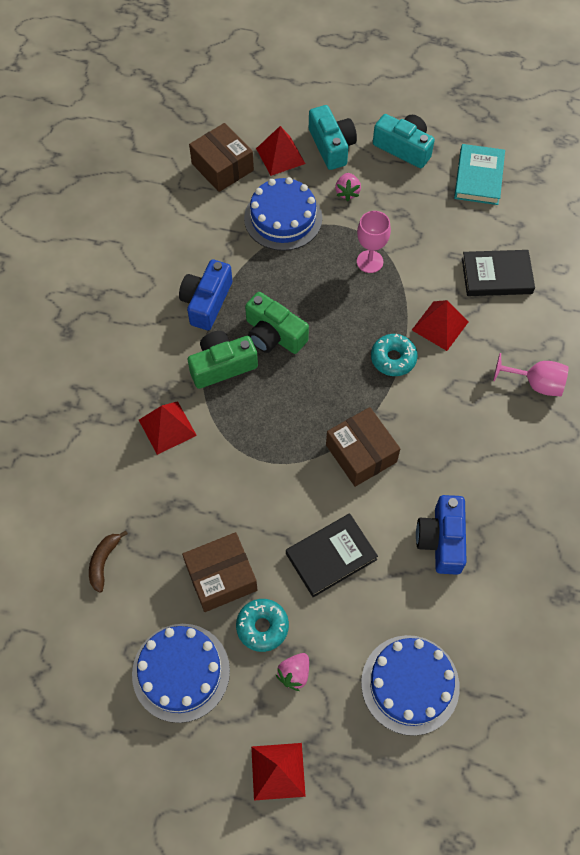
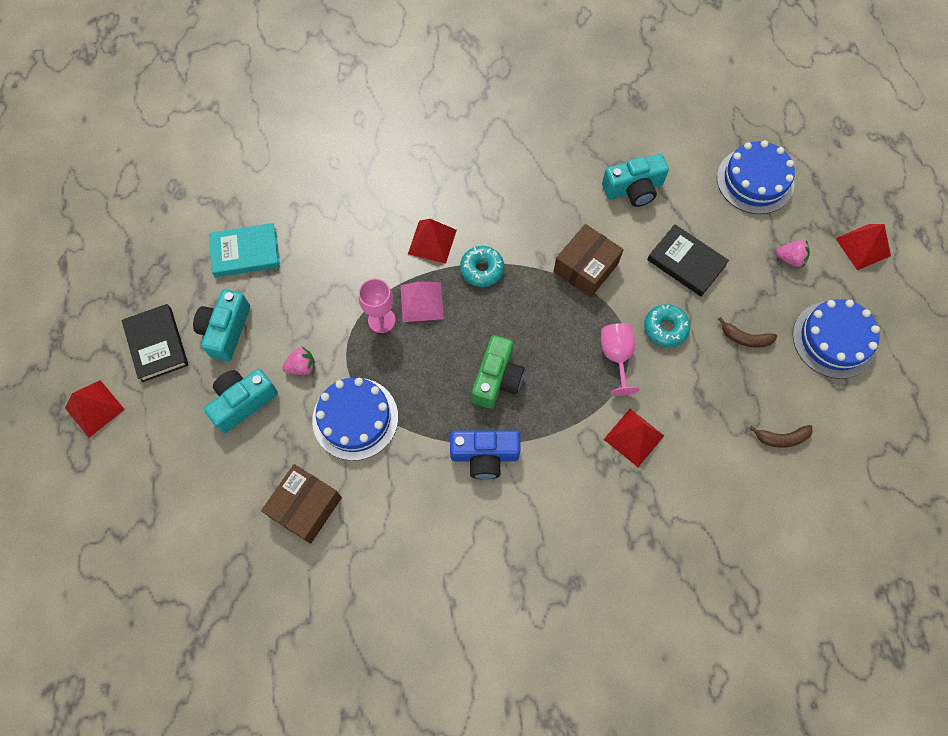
camera: 110 degrees left, 5 degrees up
(221, 577) = (745, 338): brown box -> brown banana
(222, 366) = (549, 413): green camera -> none
(262, 627) = (768, 293): turquoise donut -> turquoise donut (665, 328)
(280, 156) = (271, 450): red pyramid -> red pyramid (94, 408)
(376, 298) = (421, 302): none -> pink pyramid
(441, 540) = (633, 189): blue camera -> turquoise camera
(496, 276) = (360, 210): black book -> black book (157, 344)
(535, 383) = (462, 156): pink goblet -> pink goblet (616, 357)

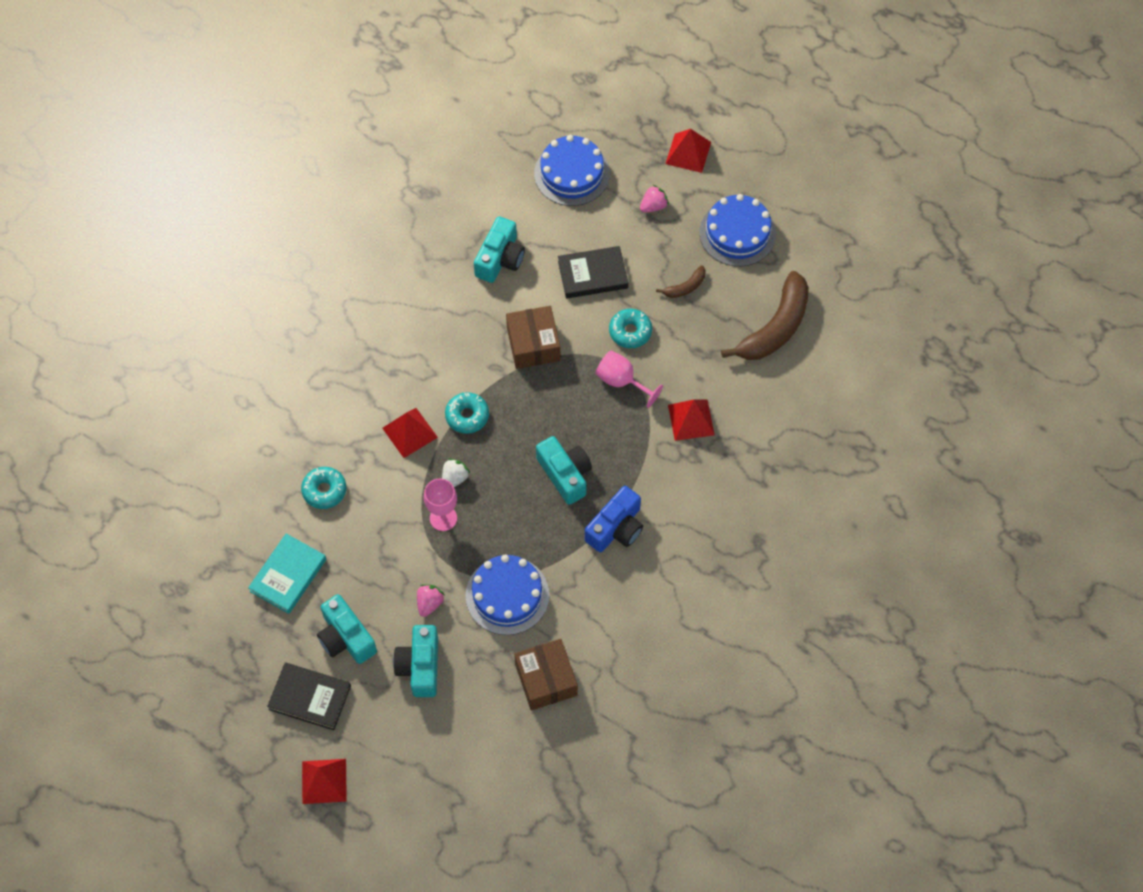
camera: 50 degrees left, 5 degrees down
(334, 223) = (324, 490): none -> turquoise donut
(421, 302) = (454, 478): pink pyramid -> white strawberry
(497, 379) = (565, 474): green camera -> turquoise camera
(781, 438) = (775, 328): brown banana -> brown banana, size x2.17

